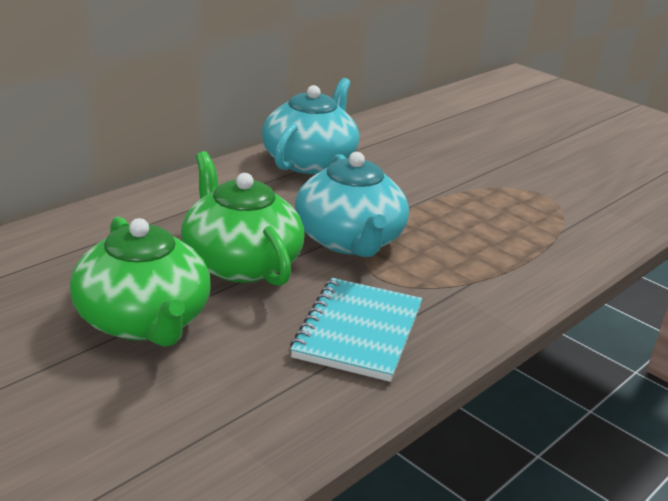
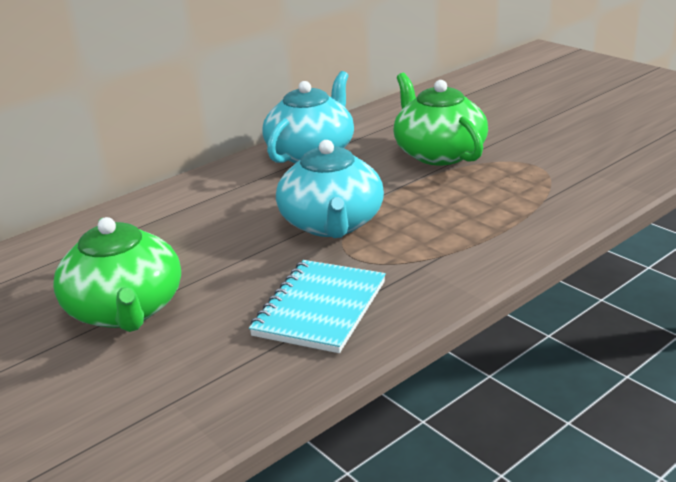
camera: 10 degrees right, 0 degrees up
(240, 262) = (224, 252): green teapot -> green teapot (438, 153)

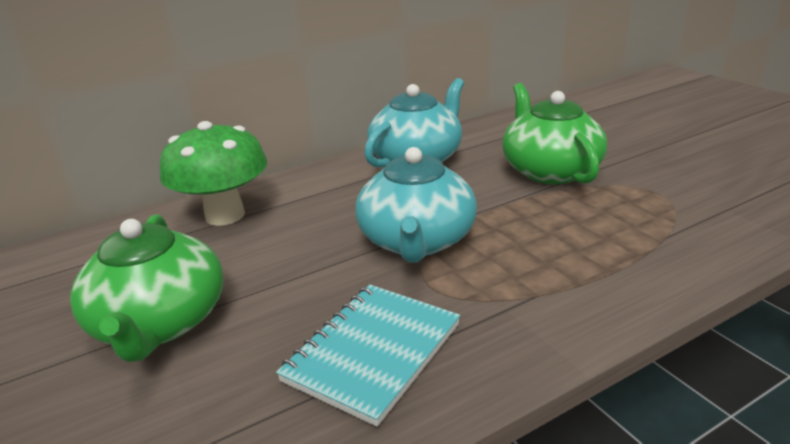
camera: 10 degrees right, 0 degrees up
(141, 220) = (225, 215): none -> green mushroom

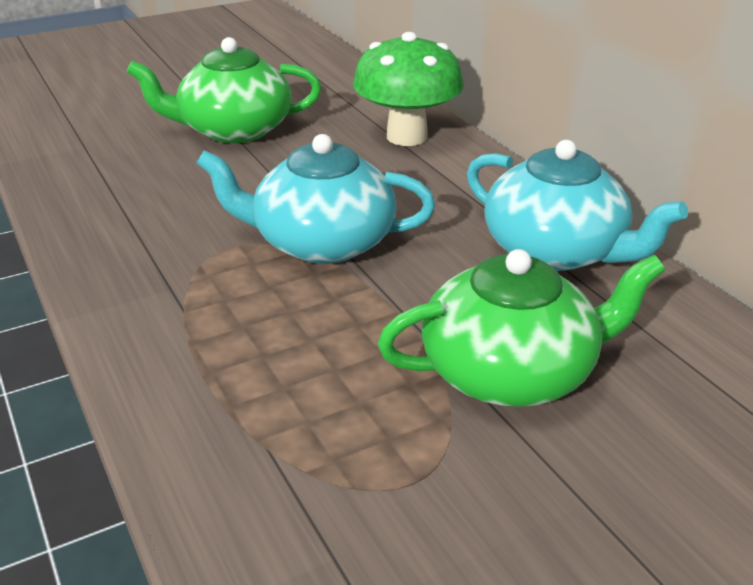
camera: 90 degrees right, 5 degrees up
(373, 352) = (147, 216): turquoise notebook -> none

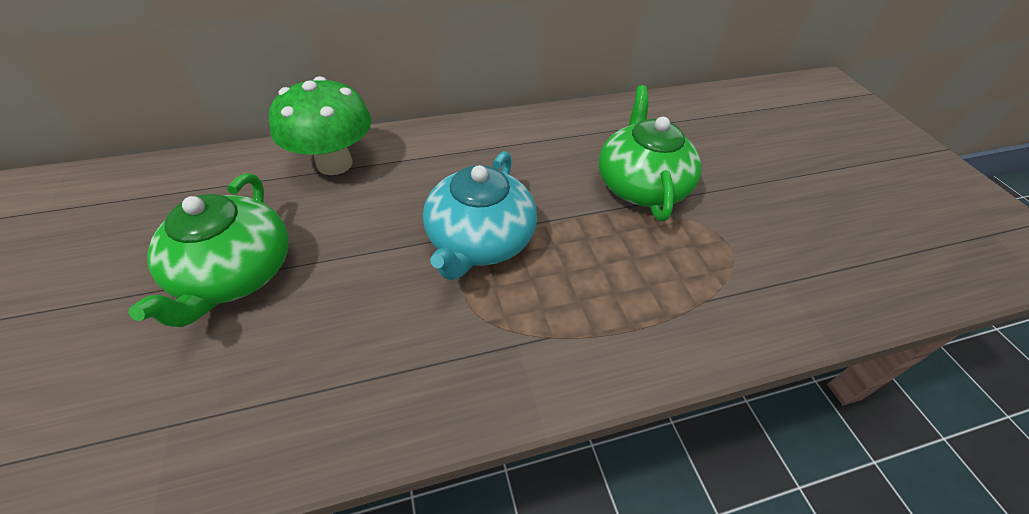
camera: 80 degrees left, 15 degrees up
(556, 251) = (527, 137): turquoise teapot -> none

